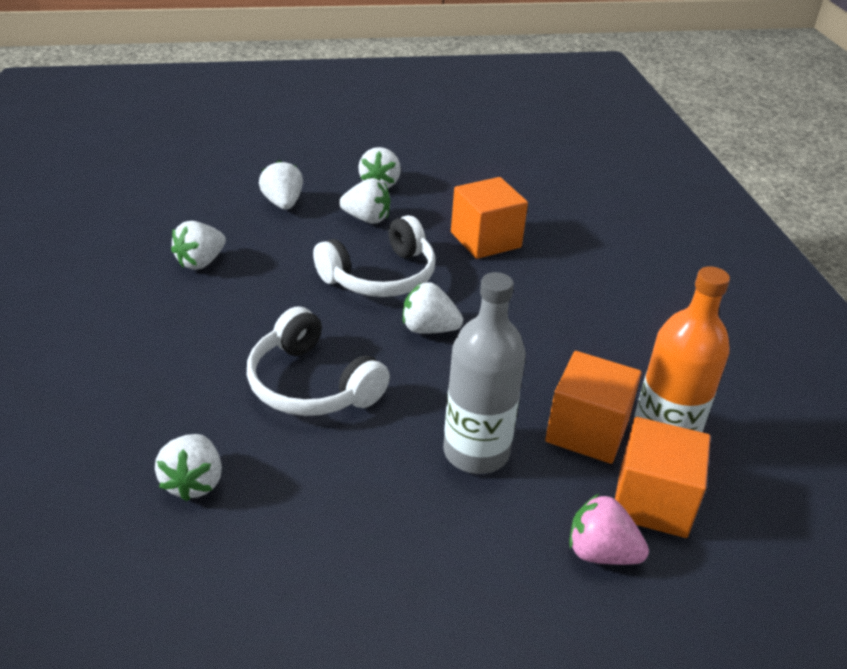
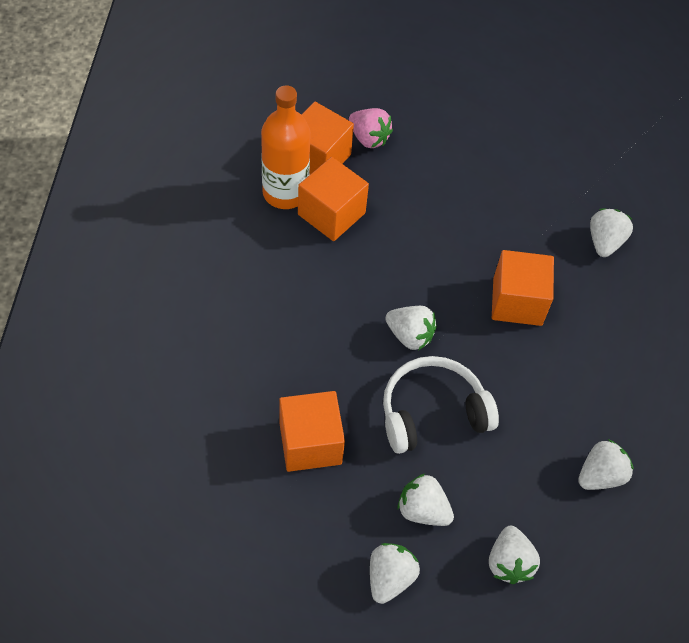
camera: 165 degrees left, 20 degrees up
(311, 385) = (517, 301): white headphones -> orange cube
(476, 452) = (415, 217): grey bottle -> none

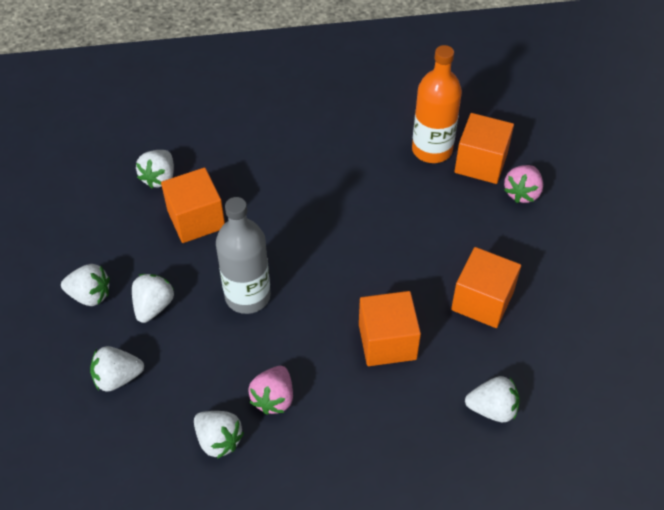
camera: 80 degrees right, 5 degrees down
(331, 214) = (424, 185): orange cube -> orange cube (482, 301)
(410, 335) = (319, 265): white strawberry -> white strawberry (159, 178)
(432, 412) = (247, 296): white headphones -> grey bottle
(562, 415) = (273, 398): none -> pink strawberry

